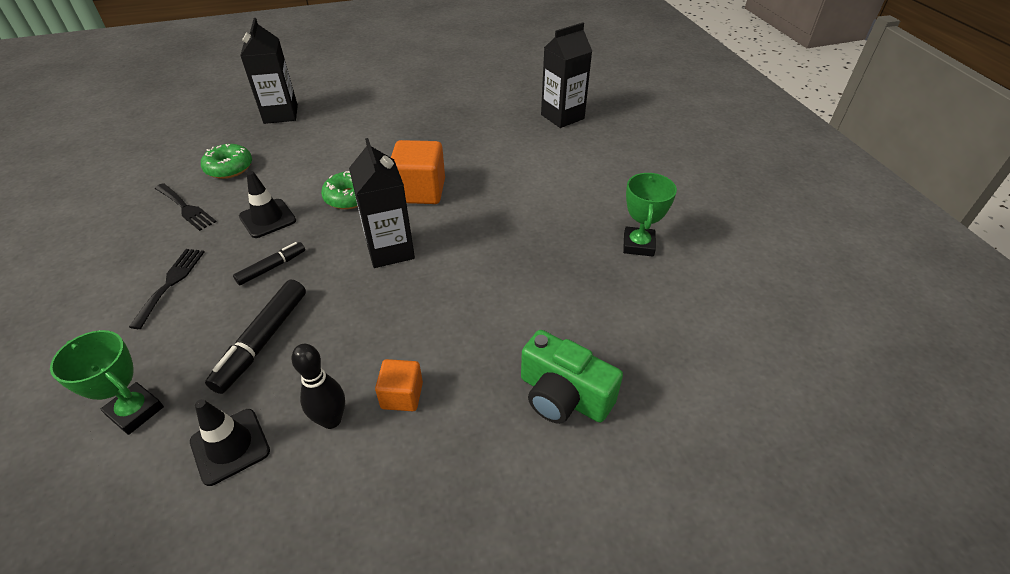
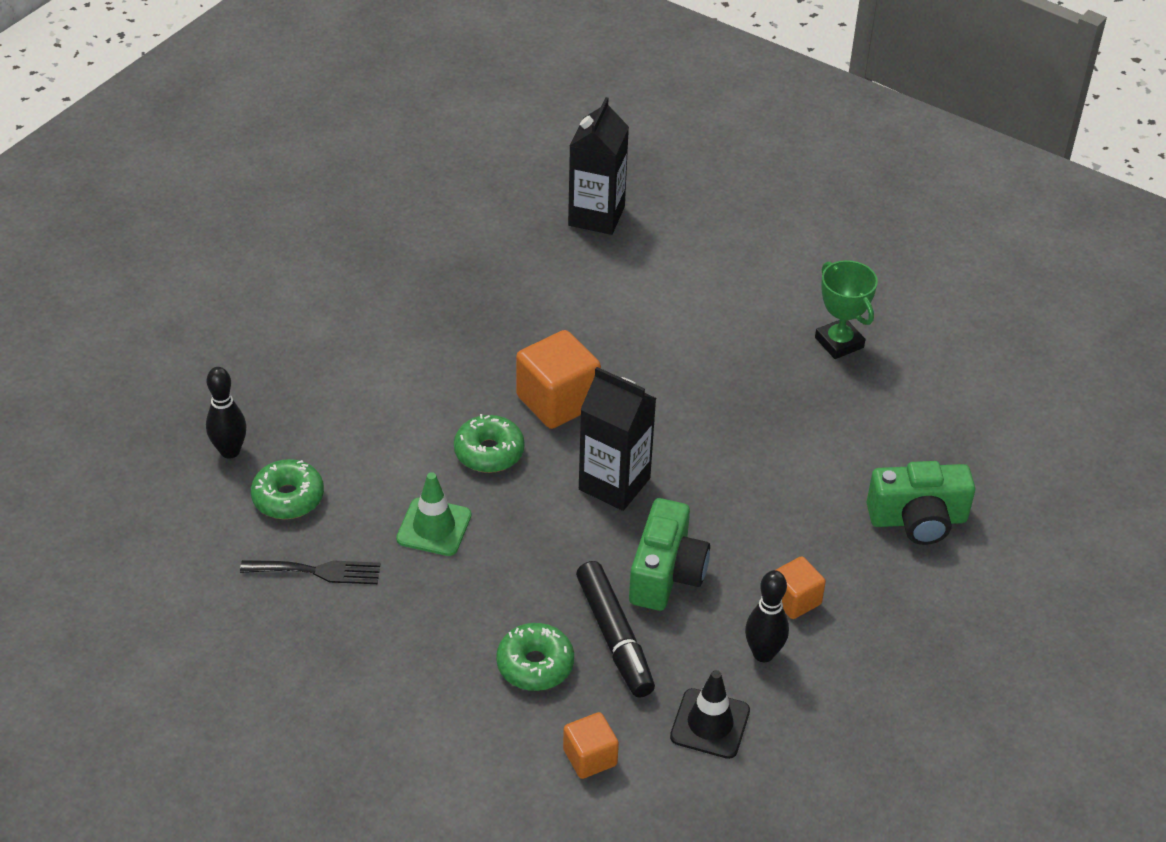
camera: 40 degrees left, 0 degrees up
(135, 411) = (590, 757): green trophy -> orange cube
(170, 283) = (438, 649): black fork -> none
(199, 327) = (535, 665): none -> green donut
(239, 136) = (230, 451): none -> black bowling pin
(267, 218) = (434, 527): black traffic cone -> green traffic cone
(272, 267) = (520, 571): black marker -> none
(281, 114) = (235, 392): black carton -> none
(346, 321) = (666, 573): none -> green camera

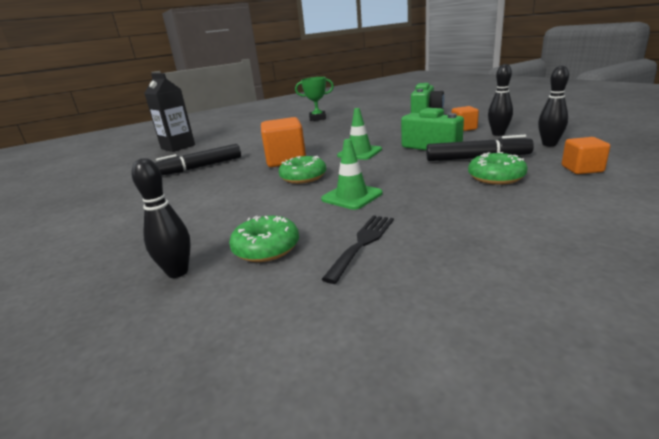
camera: 60 degrees left, 20 degrees down
(502, 308) = (200, 167): none -> black marker
(614, 484) = (359, 153): black carton -> green traffic cone
(710, 724) = (549, 144): black traffic cone -> black bowling pin

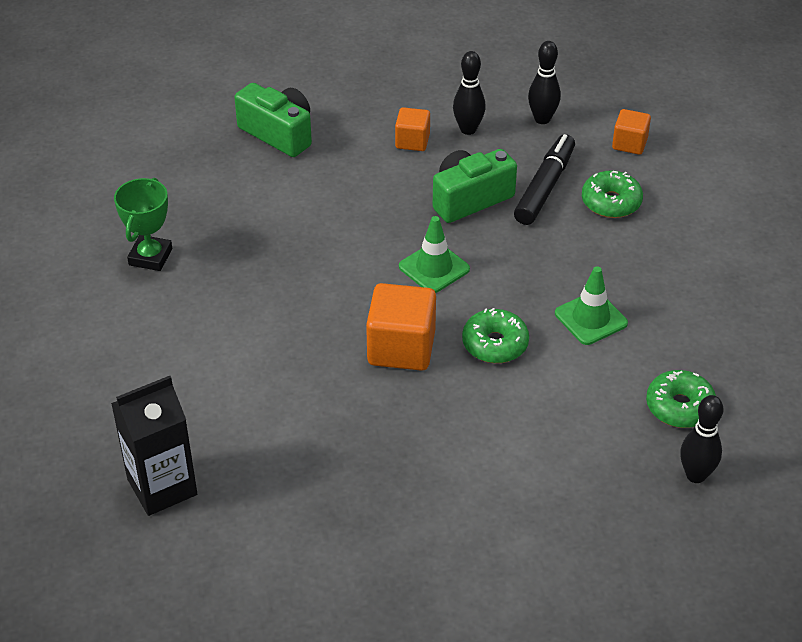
camera: 75 degrees left, 20 degrees up
(200, 167) = (348, 453): black marker -> none
(362, 243) = (703, 340): black fork -> none

